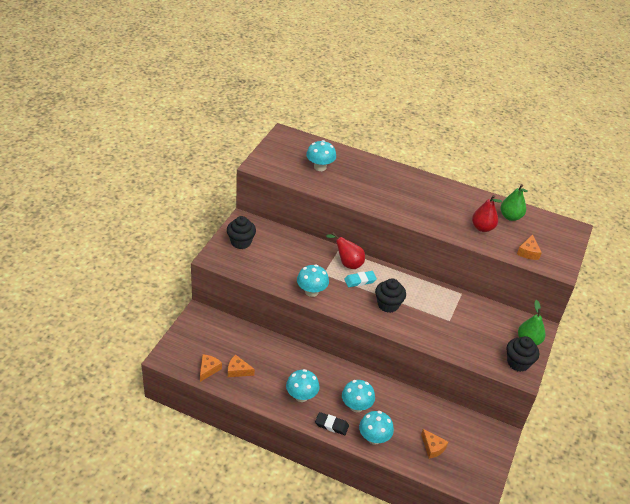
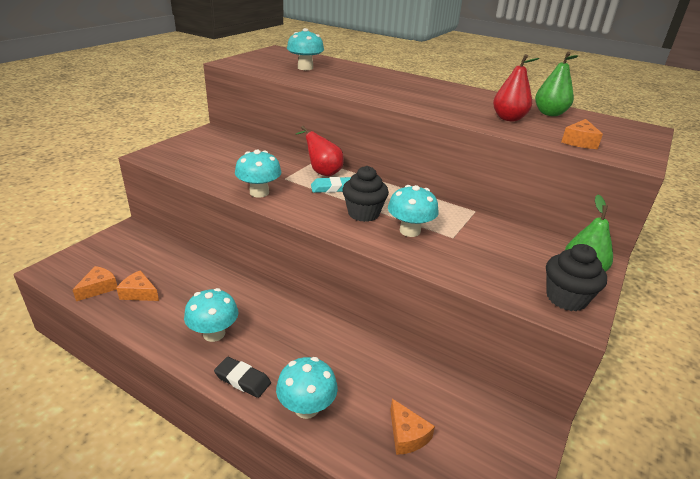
camera: 10 degrees right, 10 degrees down
(241, 242) = (195, 146): black cupcake -> none
(356, 406) = (294, 356): turquoise mushroom -> turquoise mushroom (410, 231)

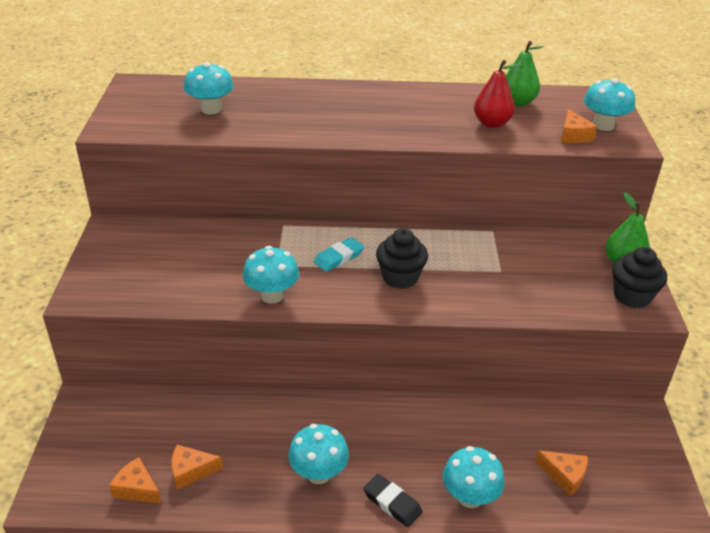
camera: 30 degrees left, 5 degrees up
(99, 288) = (137, 488): orange cheese -> orange cheese turned 60 degrees counterclockwise
(242, 380) = (392, 503): black eraser -> black eraser turned 45 degrees clockwise
(322, 172) = (306, 240): red pear -> none
(410, 231) = (459, 280): turquoise mushroom -> turquoise mushroom (603, 125)

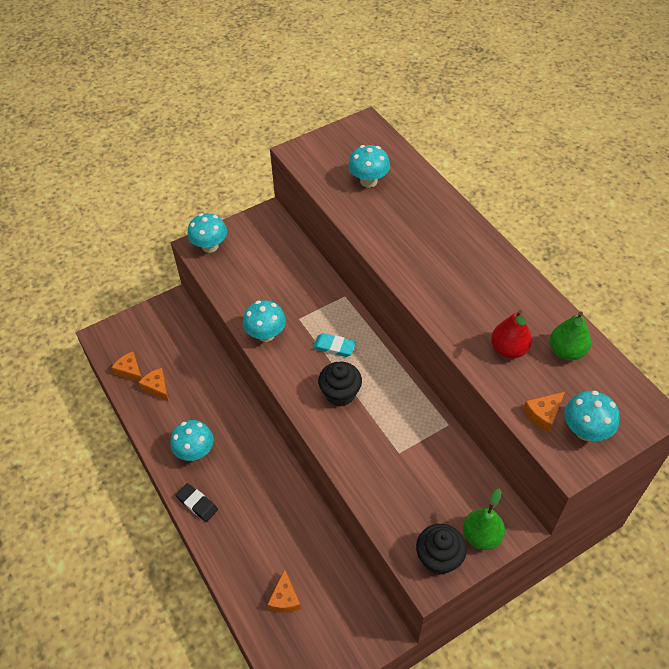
camera: 60 degrees right, 15 degrees up
(137, 488) = (130, 371): orange cheese -> orange cheese turned 45 degrees counterclockwise
(392, 503) = (197, 504): black eraser -> black eraser turned 60 degrees counterclockwise
(470, 497) = (229, 546): turquoise mushroom -> turquoise mushroom (210, 246)

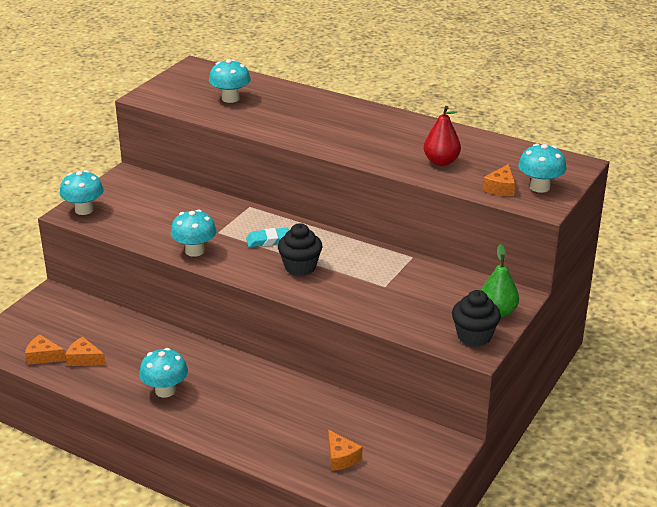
camera: 30 degrees left, 20 degrees down
(197, 504) = (198, 426): black eraser -> none
(566, 351) = (487, 150): green pear -> none

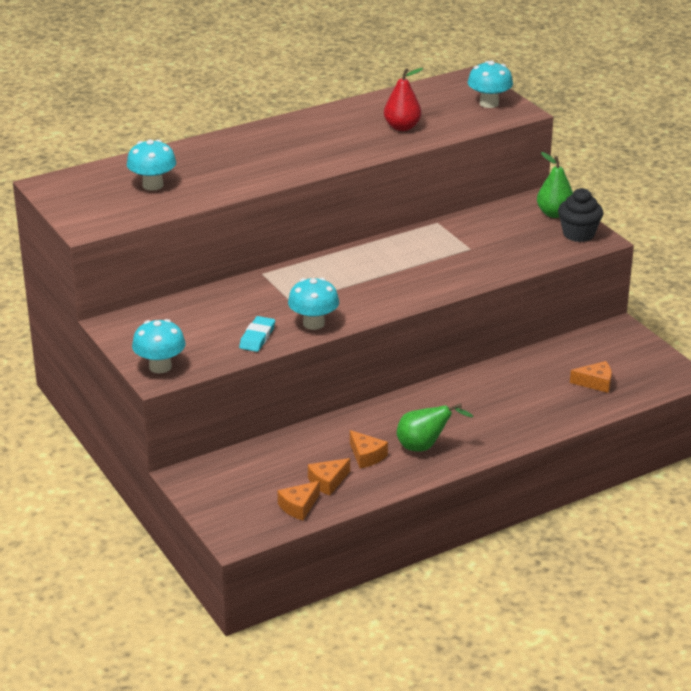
camera: 60 degrees left, 0 degrees up
(165, 390) = (424, 447): turquoise mushroom -> green pear
(268, 240) = (336, 281): turquoise eraser -> turquoise eraser (257, 337)
(300, 267) = (399, 278): black cupcake -> none
(500, 188) = (473, 118): orange cheese -> orange cheese (366, 456)

